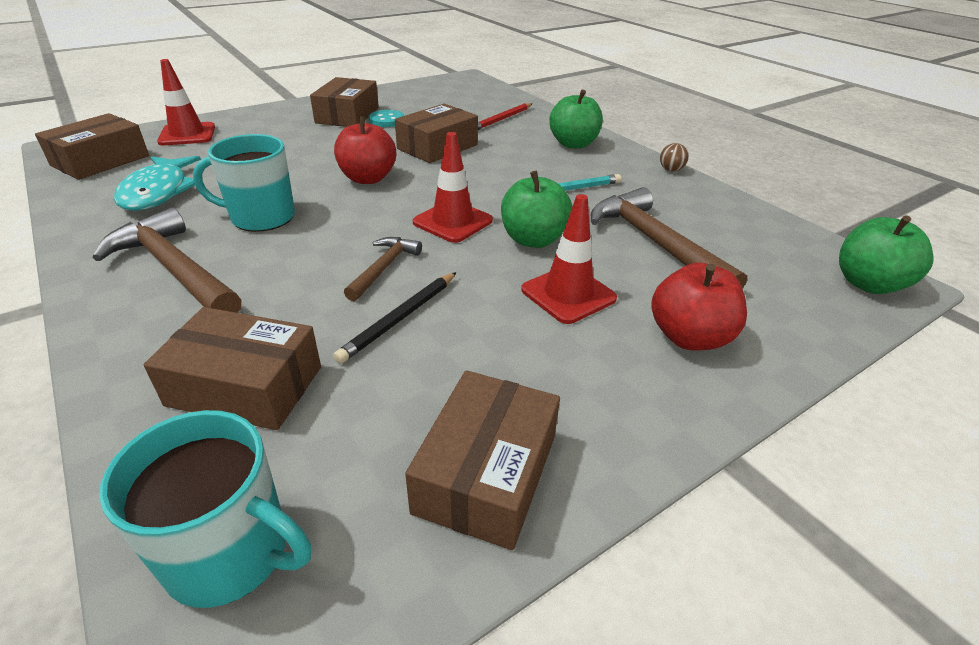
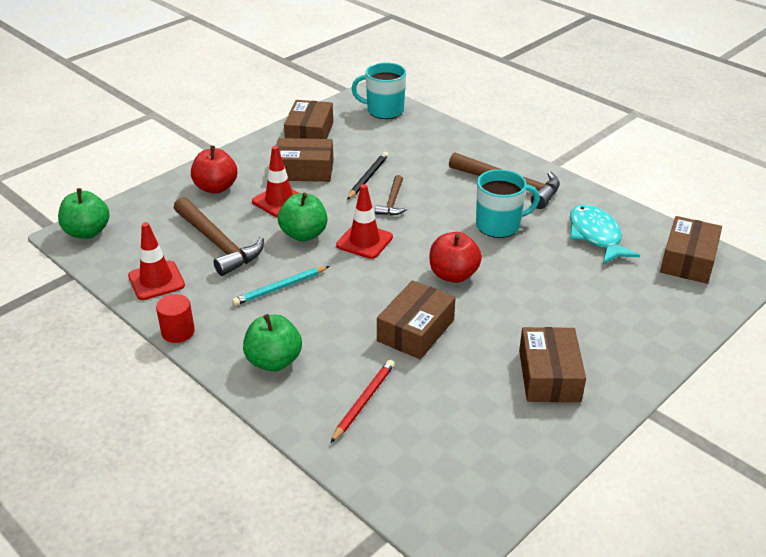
camera: 170 degrees right, 0 degrees up
(187, 134) = (670, 308): red traffic cone -> red traffic cone (156, 281)
(245, 386) = (419, 145): brown box -> brown box (304, 170)
(387, 120) = (497, 373): turquoise button -> none
(671, 170) = (178, 332): brown ball -> red cylinder

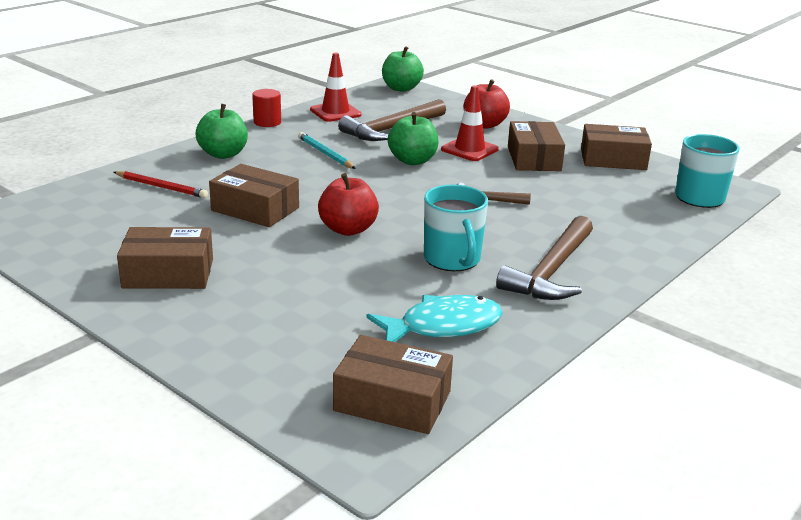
camera: 85 degrees right, 10 degrees down
(364, 241) = (405, 187): red traffic cone -> none
(368, 177) = (532, 188): black pencil -> none

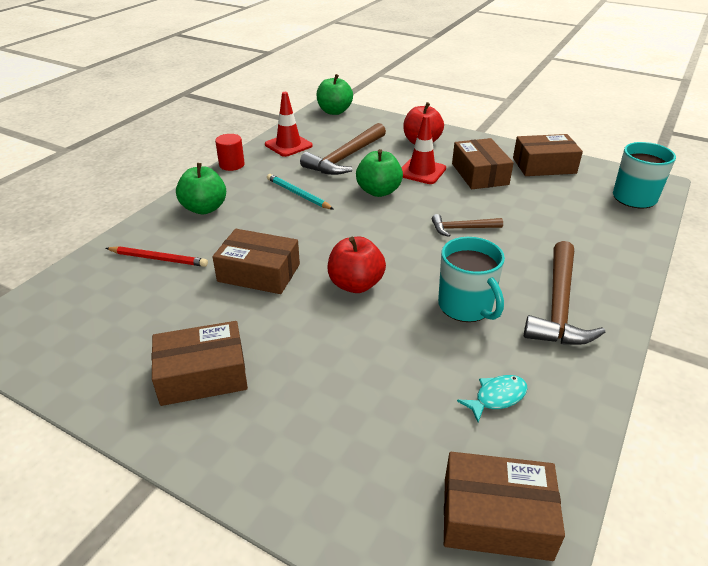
camera: 10 degrees left, 10 degrees up
(443, 326) = (497, 397): turquoise fish -> turquoise fish, size x0.56

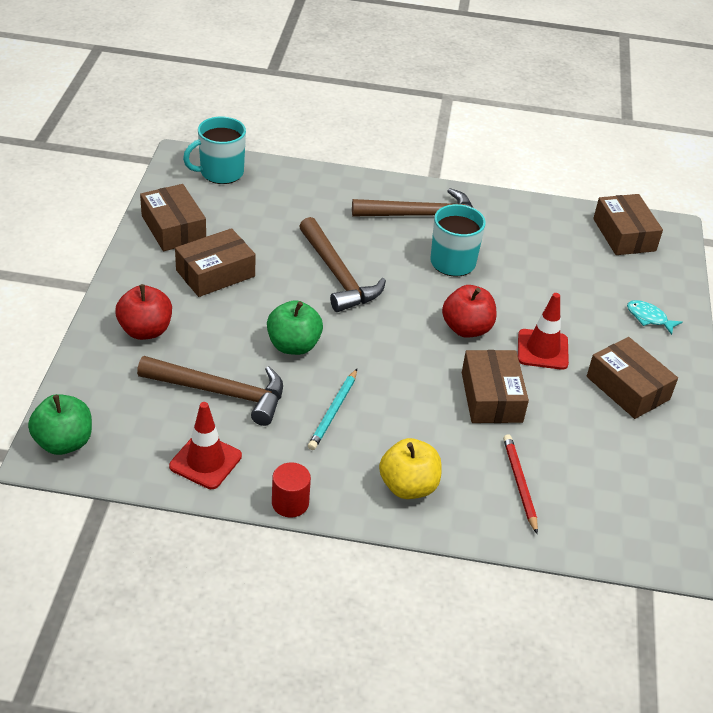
camera: 115 degrees left, 5 degrees up
(204, 208) = (408, 486): green apple -> yellow apple
(421, 171) = (229, 319): red traffic cone -> red traffic cone (542, 350)
(462, 228) = (337, 275): brown hammer -> brown hammer, size x1.85
(497, 397) = (538, 240): turquoise fish -> turquoise fish (649, 318)

